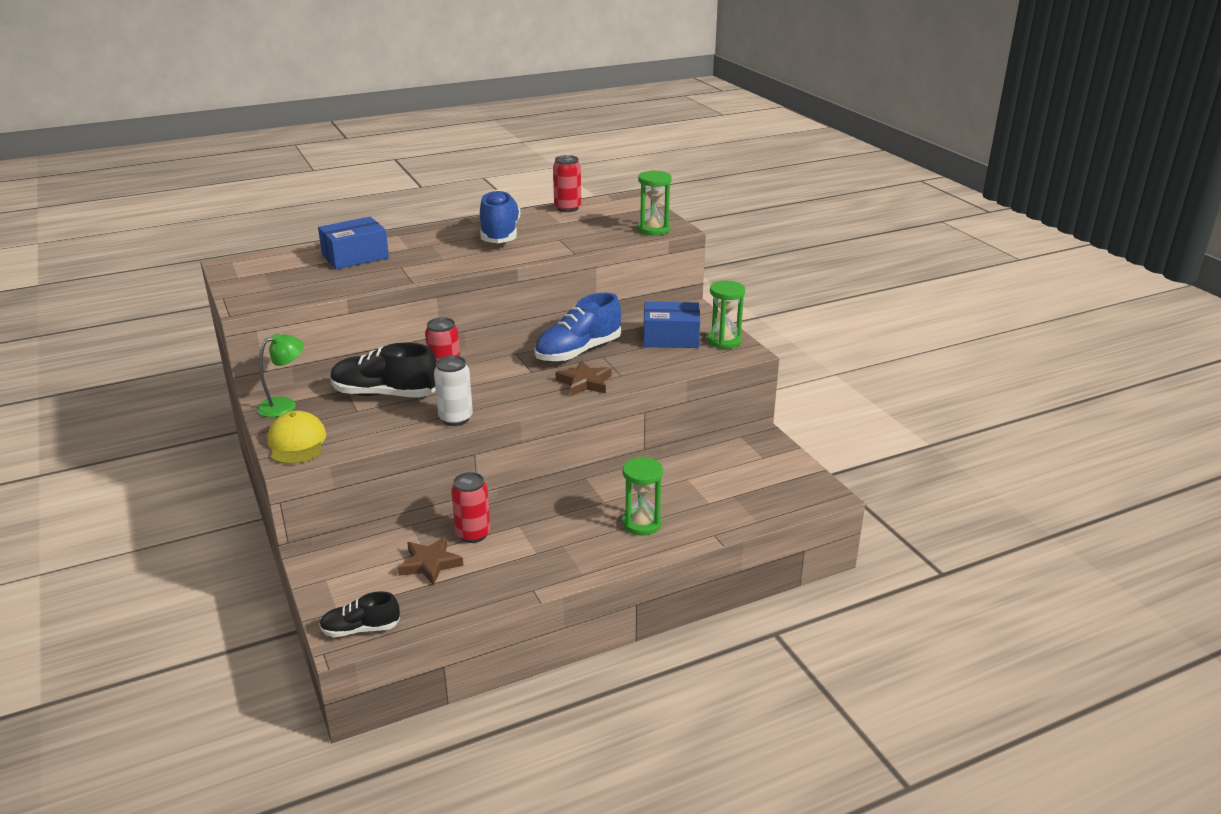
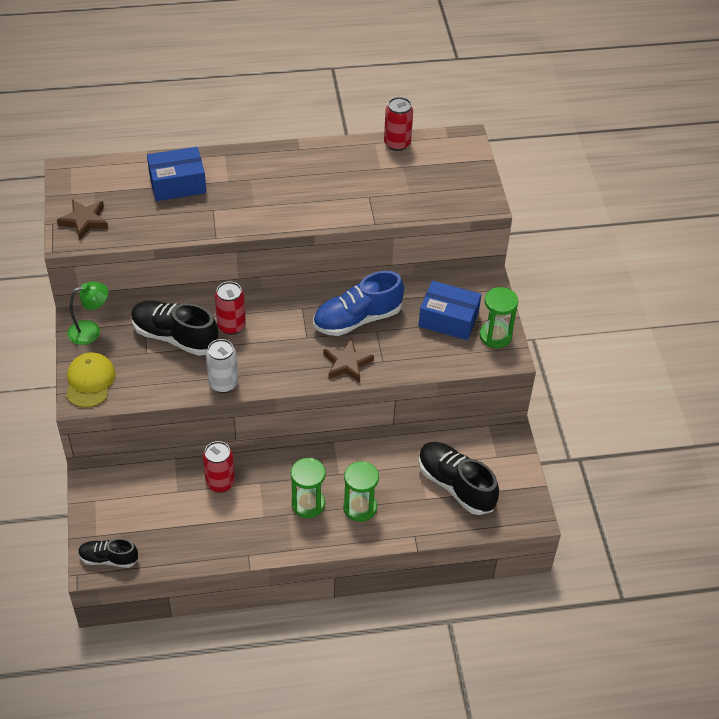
camera: 15 degrees right, 20 degrees up
(430, 564) = (178, 506): brown star -> brown star (84, 221)
(500, 234) = (318, 175): blue shoe -> none
(653, 229) = (464, 200): green hourglass -> green hourglass (308, 504)
(734, 486) = (455, 485): none -> black shoe

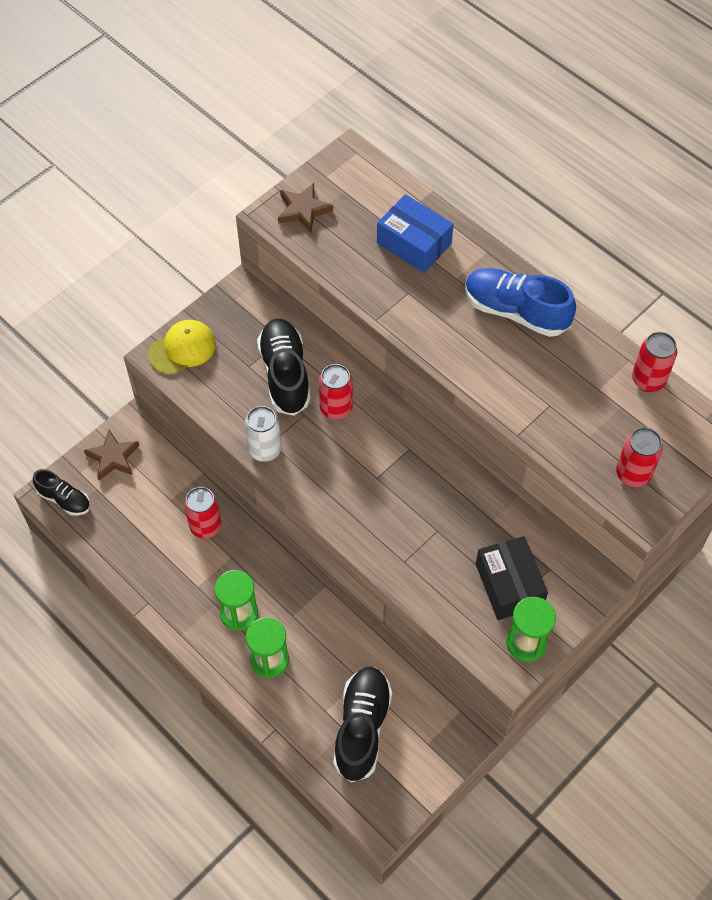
camera: 55 degrees right, 10 degrees up
(91, 330) = (237, 308): green lamp -> none
(108, 559) = (64, 499): black shoe -> black shoe turned 150 degrees clockwise
(347, 363) = (374, 533): brown star -> brown star (113, 457)
(357, 319) = (436, 505): blue shoe -> blue shoe (515, 311)
(448, 319) = (509, 585): blue box -> black box
(454, 190) = (633, 474): none -> red can

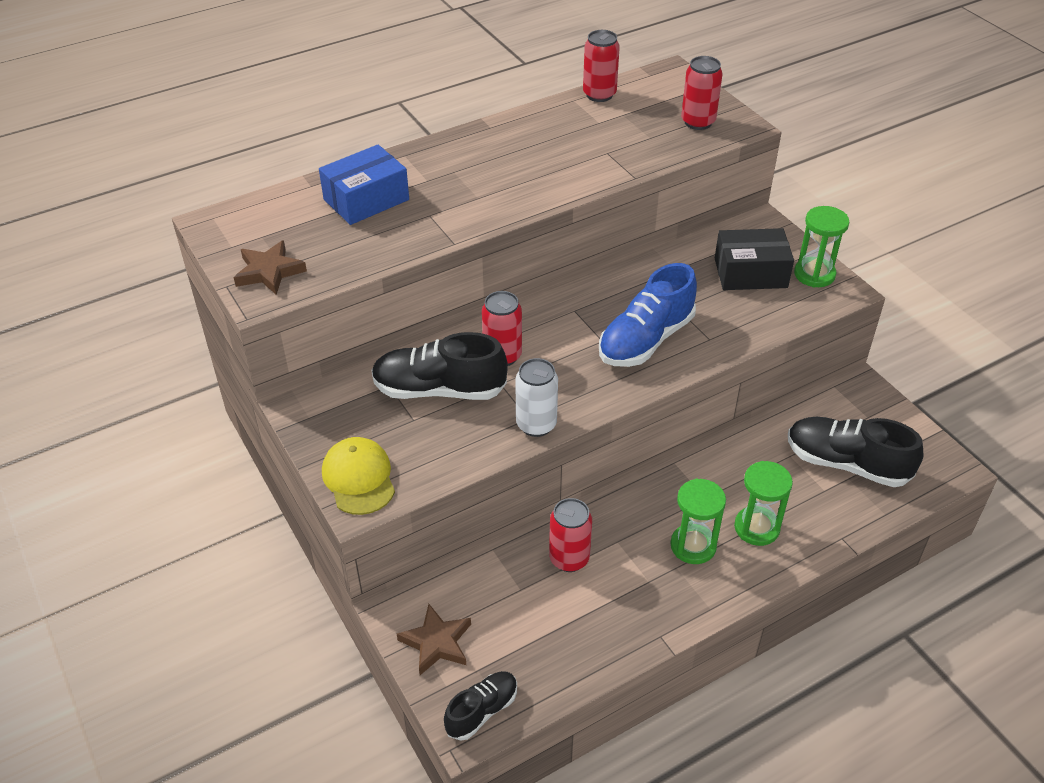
camera: 75 degrees left, 15 degrees down
(515, 311) = (488, 151): blue shoe -> blue shoe (646, 340)

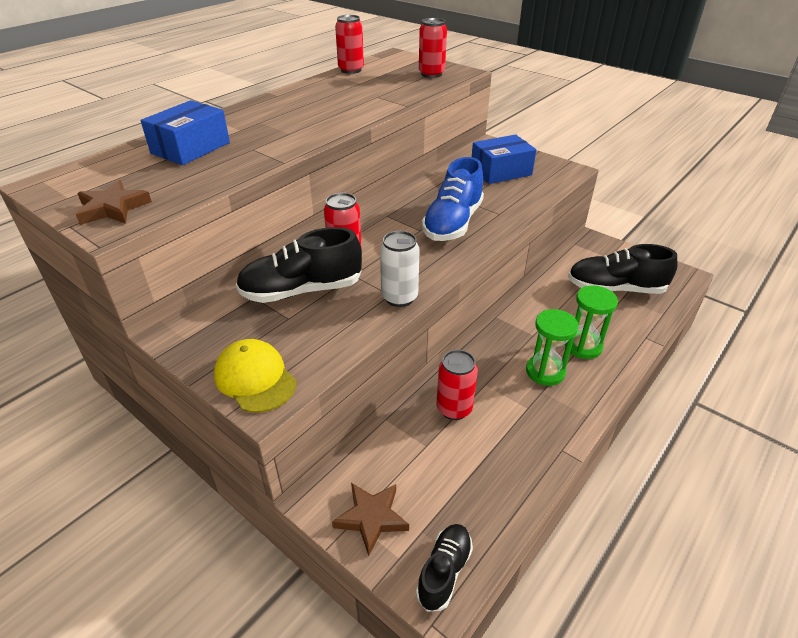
camera: 20 degrees left, 5 degrees down
(750, 273) = (501, 171): black box -> blue box
(814, 274) = (544, 165): green hourglass -> none

